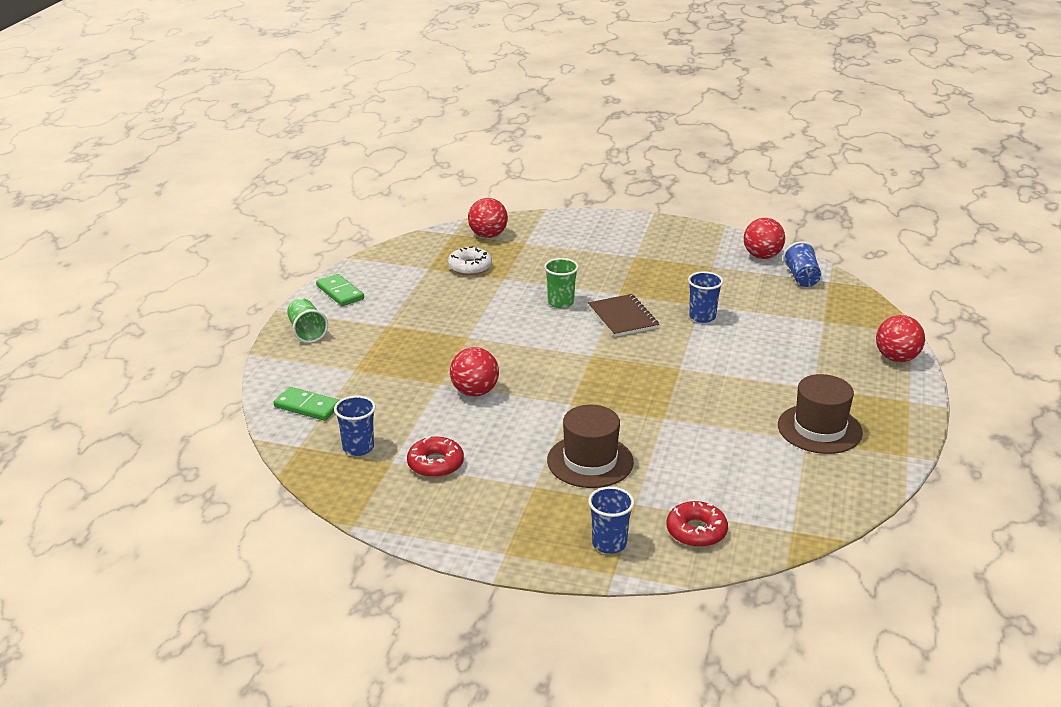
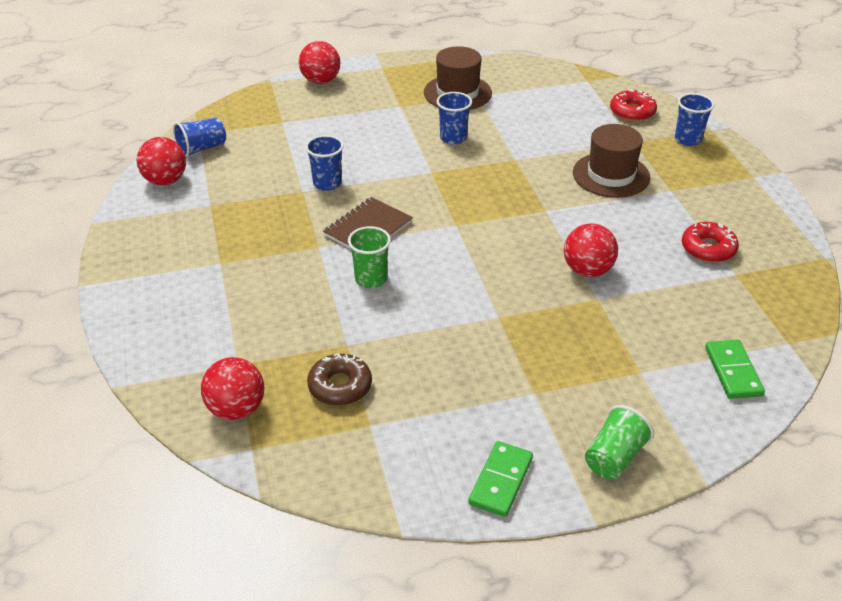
camera: 120 degrees left, 10 degrees up
(358, 448) = (744, 303): blue cup -> blue cup (453, 138)
(470, 267) = (340, 386): white donut -> brown donut

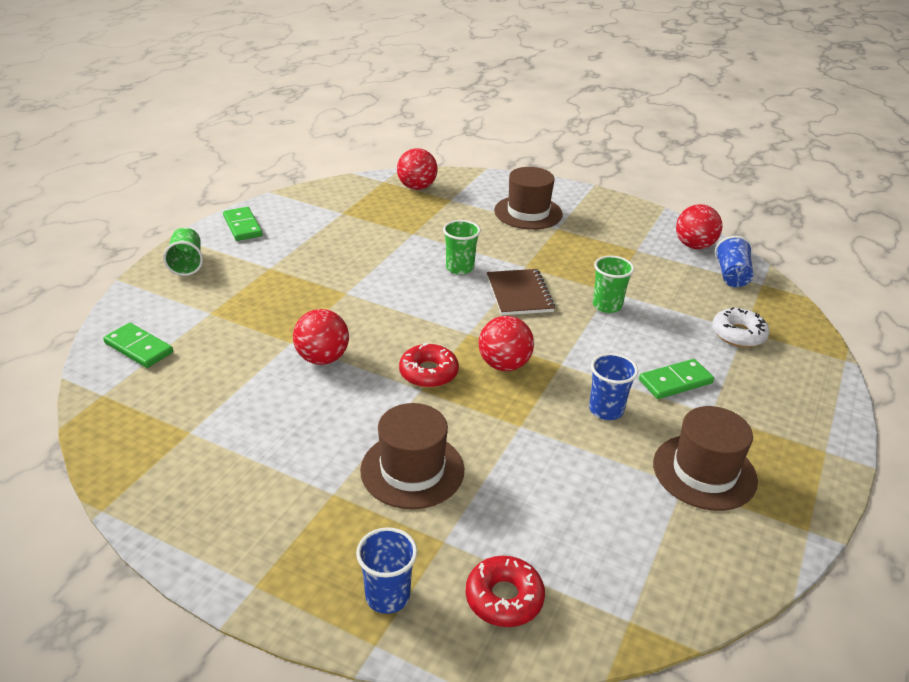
camera: 130 degrees right, 5 degrees down
(206, 295) = (528, 212): none -> brown hat
(291, 122) = (738, 334): none -> white donut
(321, 81) = (821, 390): red ball -> red ball (504, 365)
(327, 183) = (607, 305): blue cup -> green cup
(340, 386) = (384, 217): brown donut -> none
(385, 126) = (675, 381): none -> green domino
(708, 248) = (235, 443): red donut -> red donut (428, 373)

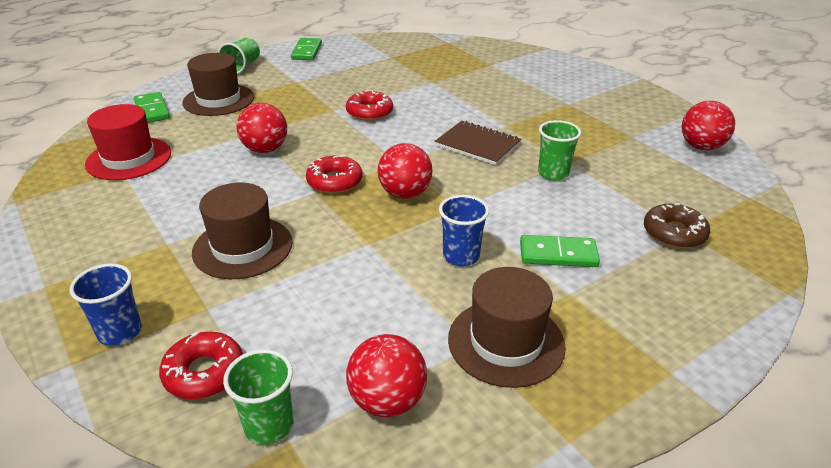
camera: 30 degrees right, 0 degrees up
(181, 415) = (129, 158): none -> red hat
(386, 285) = (369, 112): none -> red donut
(417, 187) = (471, 51): red ball -> red ball (387, 400)
(460, 268) = (445, 114): green cup -> green cup (269, 426)
(519, 294) = (477, 144): brown notebook -> brown notebook turned 75 degrees counterclockwise
(528, 212) = (552, 87): brown hat -> brown hat (218, 100)
(731, 276) = (719, 181): blue cup -> none
(738, 334) = (674, 233): white donut -> brown donut

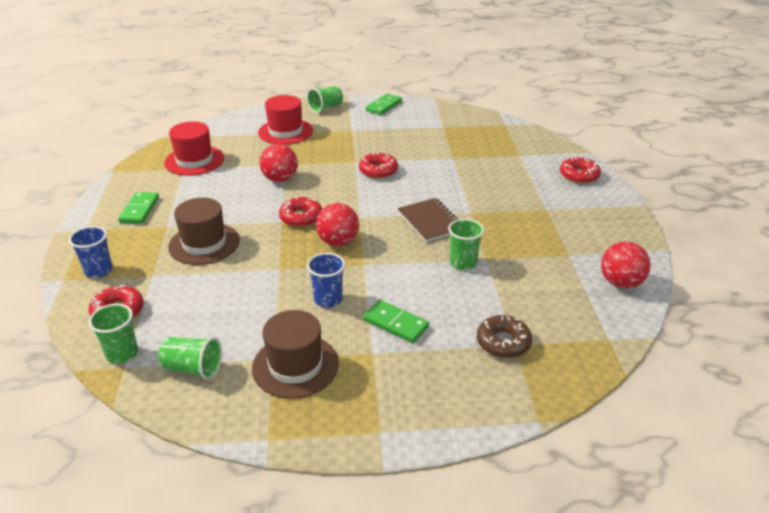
camera: 30 degrees right, 0 degrees up
(152, 110) = (237, 128): green domino -> green domino (139, 210)
(218, 100) = (285, 132): brown hat -> red hat
(387, 400) = (193, 368): red ball -> green cup
(562, 69) = (579, 175): none -> red donut

